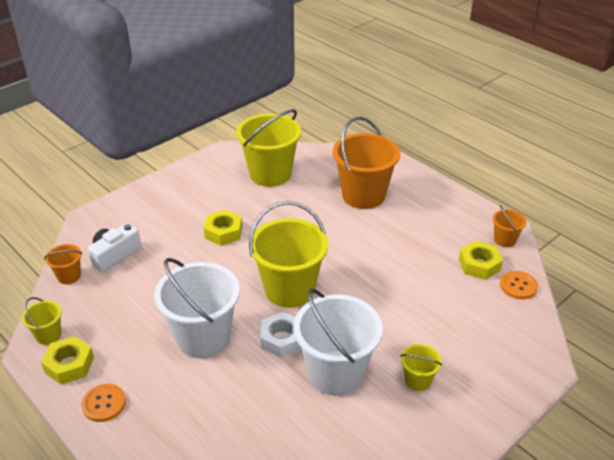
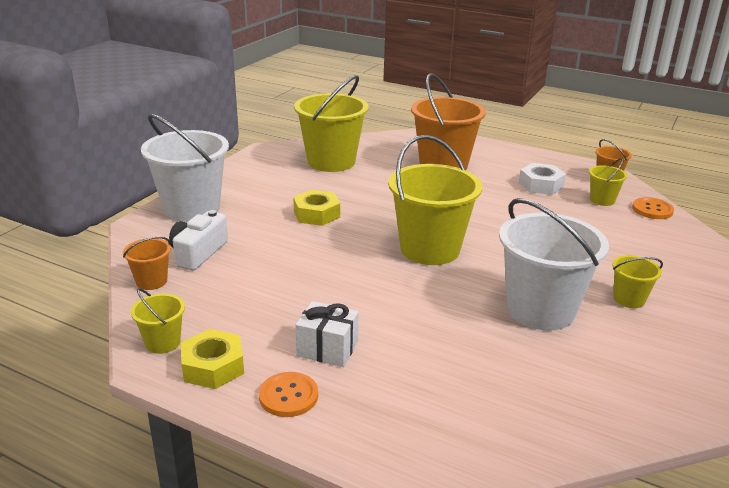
camera: 20 degrees left, 10 degrees down
(153, 369) = (327, 349): none -> white gift
(203, 337) = (365, 307): white bucket -> white bucket (192, 208)
(282, 339) = (457, 292): white nut -> white nut (541, 185)
(479, 265) = (602, 200): yellow nut -> yellow bucket

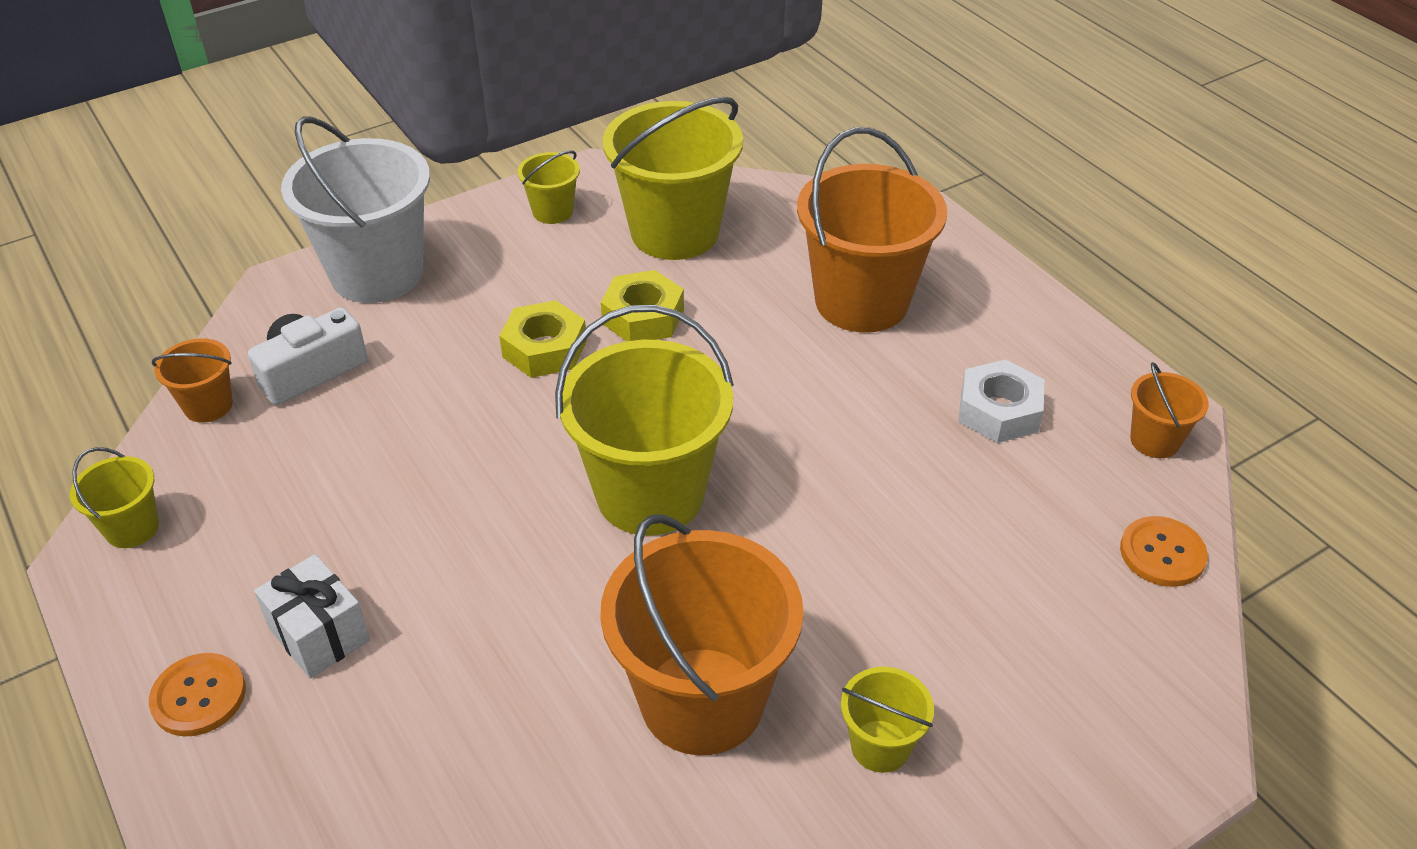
camera: 30 degrees right, 15 degrees up
(213, 366) = (154, 599): yellow nut -> yellow nut (643, 317)
(540, 310) = (702, 701): white bucket -> orange bucket
(602, 200) = (1083, 492): yellow bucket -> yellow bucket (552, 211)

